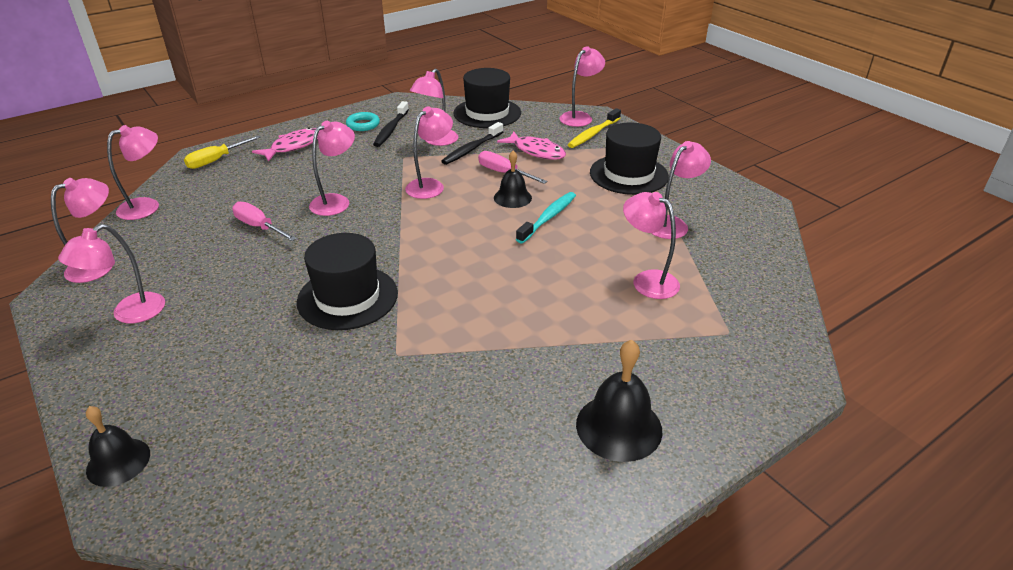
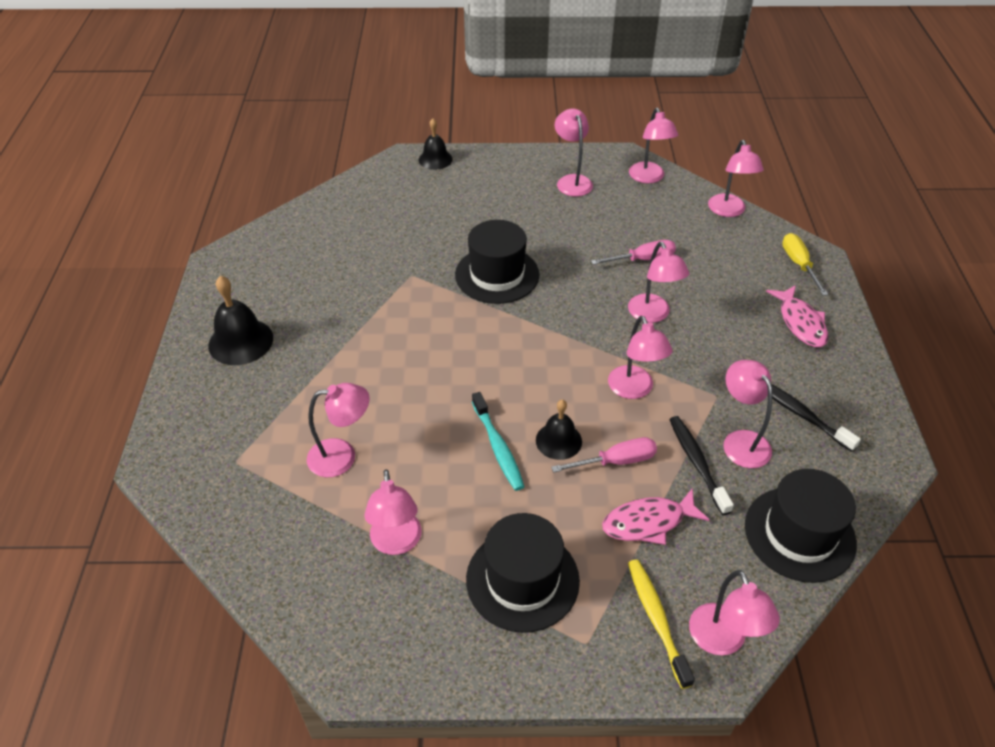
camera: 125 degrees right, 10 degrees up
(363, 125) = (830, 395): turquoise ring -> none

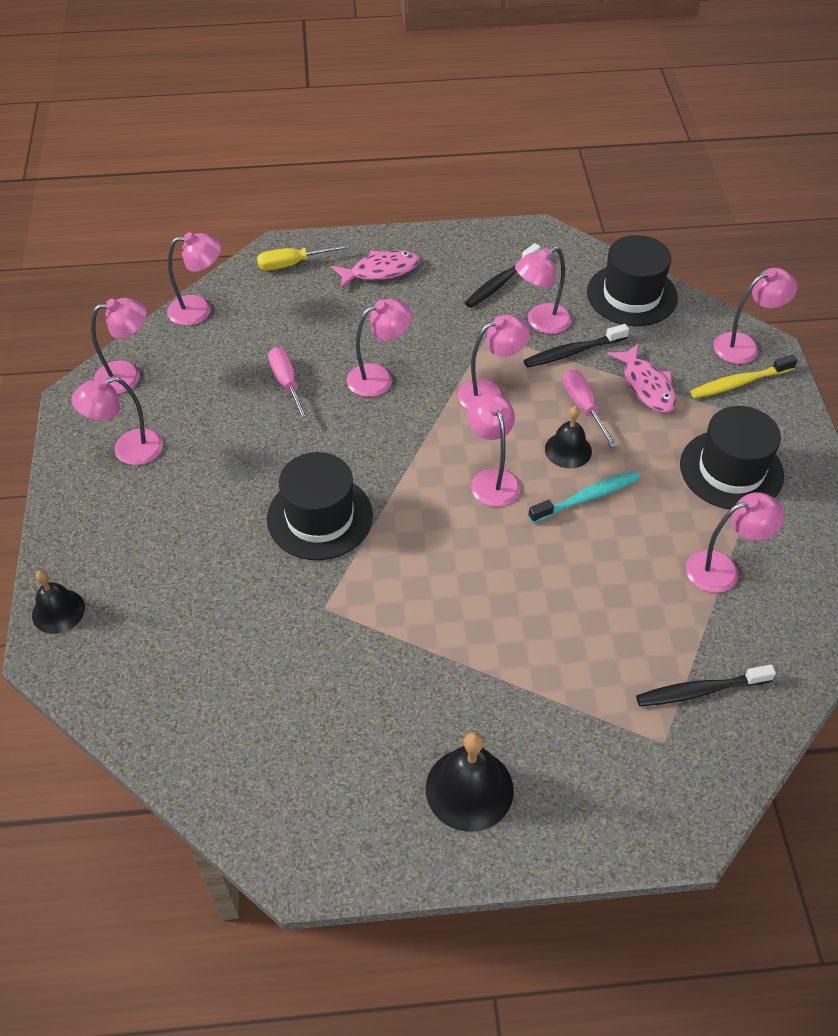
camera: 95 degrees left, 5 degrees up
(273, 497) = (700, 691): none -> black toothbrush
(342, 456) = (630, 634): pink lamp -> pink lamp (492, 479)

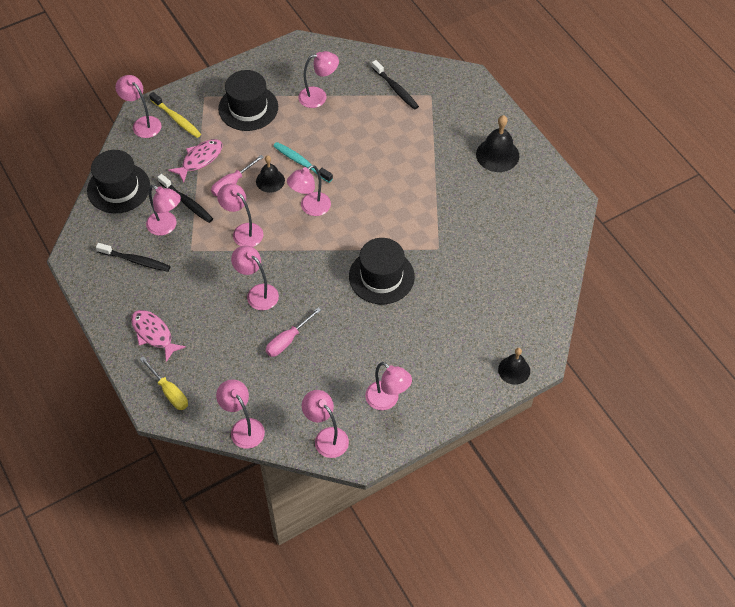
camera: 115 degrees left, 5 degrees up
(722, 569) = (319, 96): pink lamp -> pink lamp turned 120 degrees clockwise

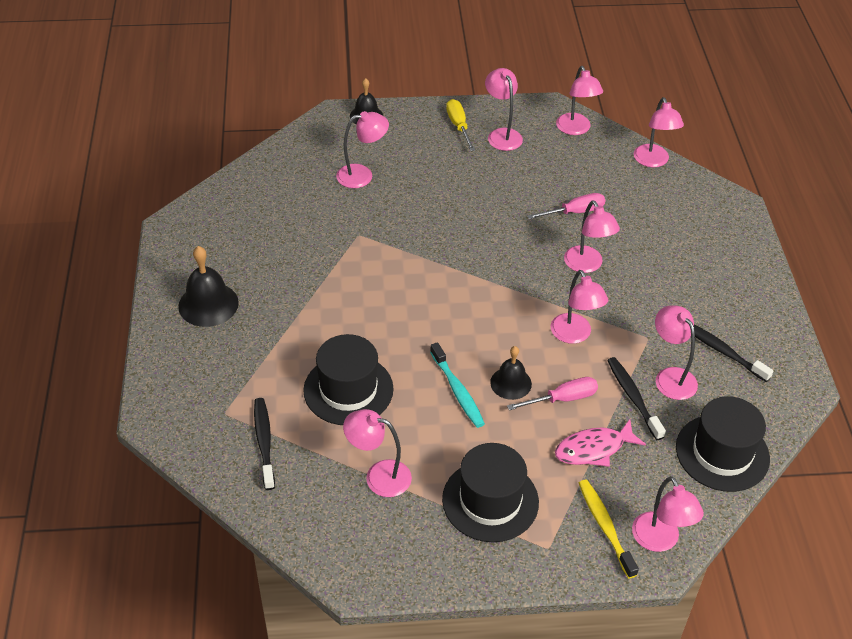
camera: 155 degrees left, 10 degrees down
(154, 334) = (721, 268): pink fish -> none
(169, 392) = (719, 212): yellow screwdriver -> yellow screwdriver (458, 126)
(310, 208) = (477, 331): pink lamp -> pink lamp (362, 175)
(381, 276) = (439, 232): black hat -> black hat (348, 390)

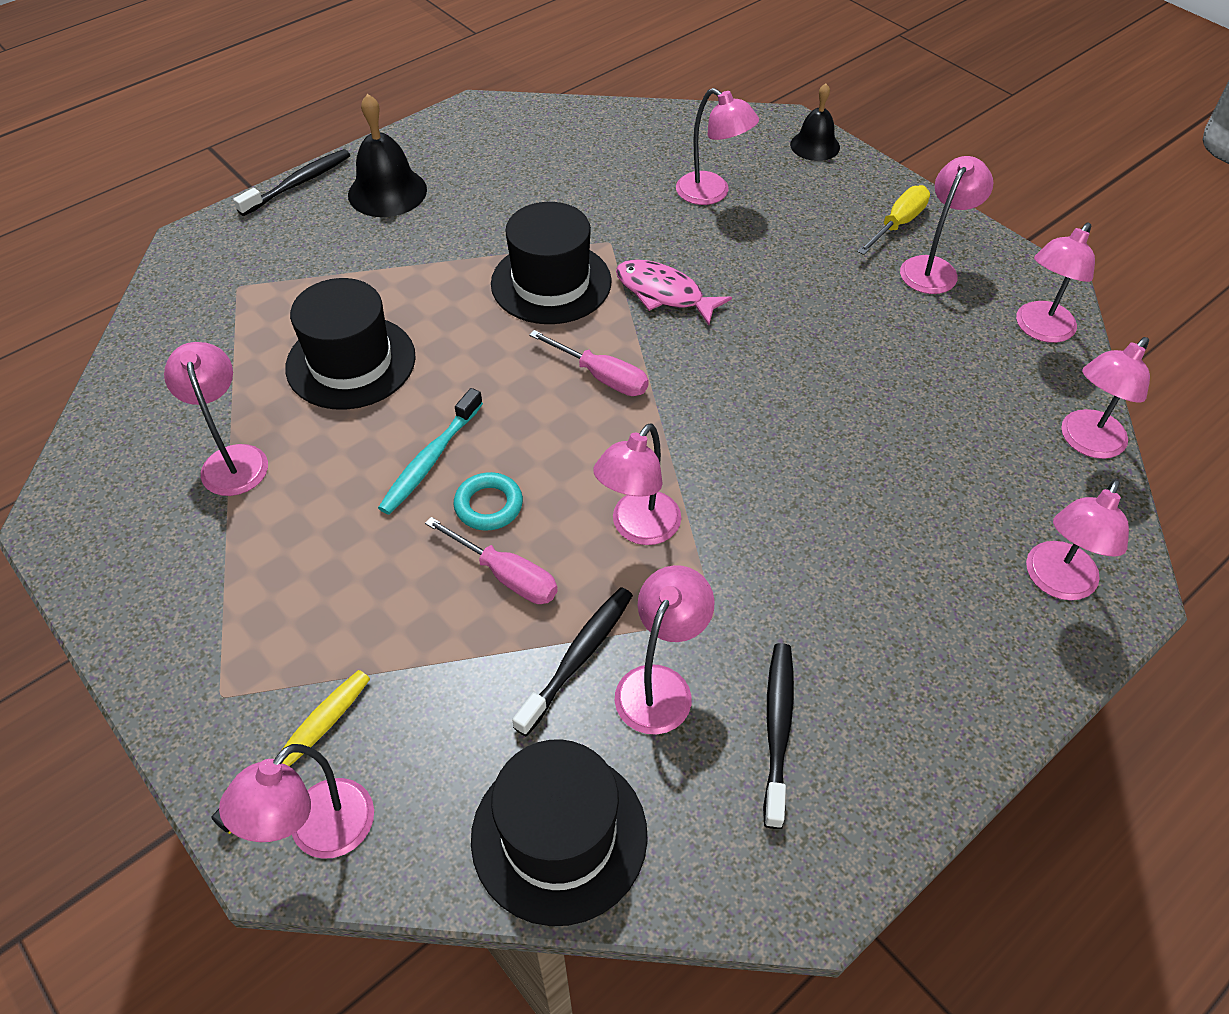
camera: 55 degrees right, 5 degrees up
(264, 442) = (217, 338): black toothbrush -> black toothbrush (298, 183)
(490, 500) = (264, 589): black hat -> black hat (551, 283)
(511, 383) = (488, 505): black bell -> turquoise ring
(574, 212) = (875, 410): pink screwdriver -> pink screwdriver (601, 377)
(587, 265) = (787, 475): pink lamp -> pink lamp (1056, 582)
(593, 449) = (440, 659): pink fish -> pink fish (664, 293)

